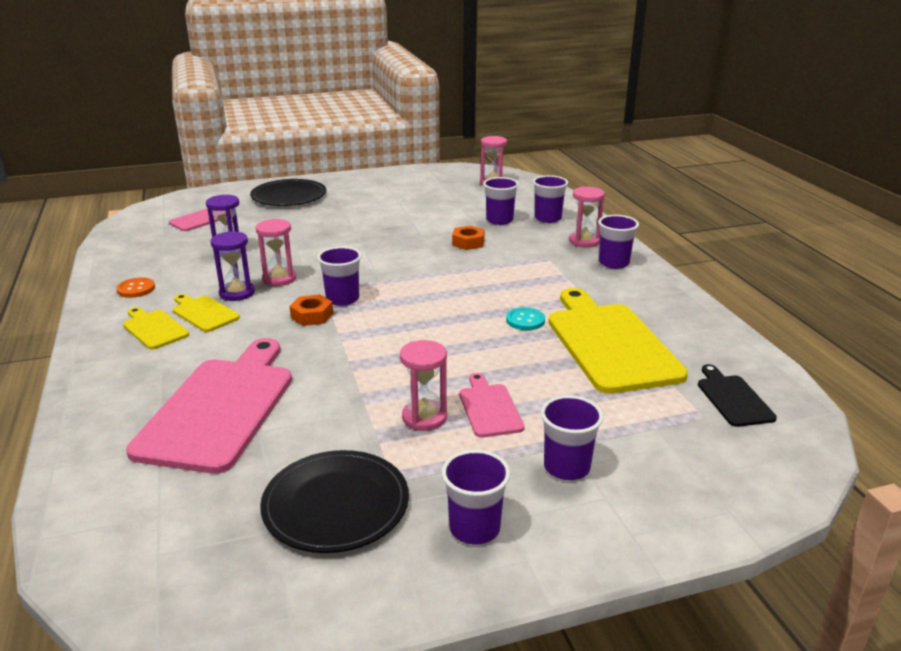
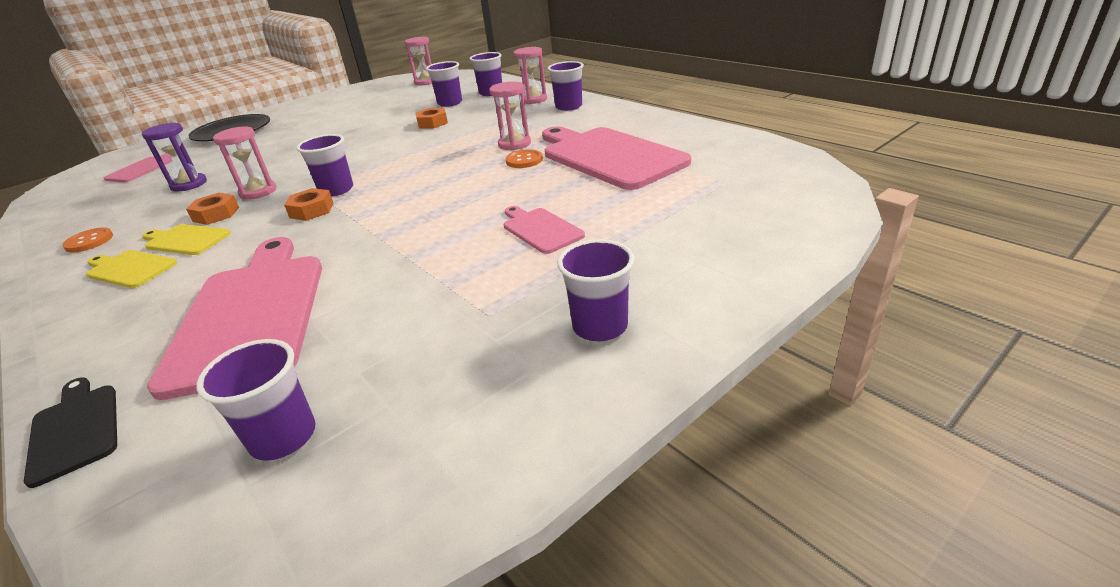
camera: 20 degrees left, 5 degrees up
(237, 293) = (216, 214): purple hourglass -> orange nut
(336, 505) = (441, 357): black plate -> none
(424, 417) = (483, 255): pink hourglass -> pink hourglass (514, 144)
(525, 320) = (524, 160): turquoise button -> orange button
(566, 467) = (645, 250): purple cup -> purple cup (283, 437)
(609, 343) = (609, 156): yellow cutting board -> pink cutting board
(733, 398) = (737, 164): black cutting board -> black cutting board (75, 429)

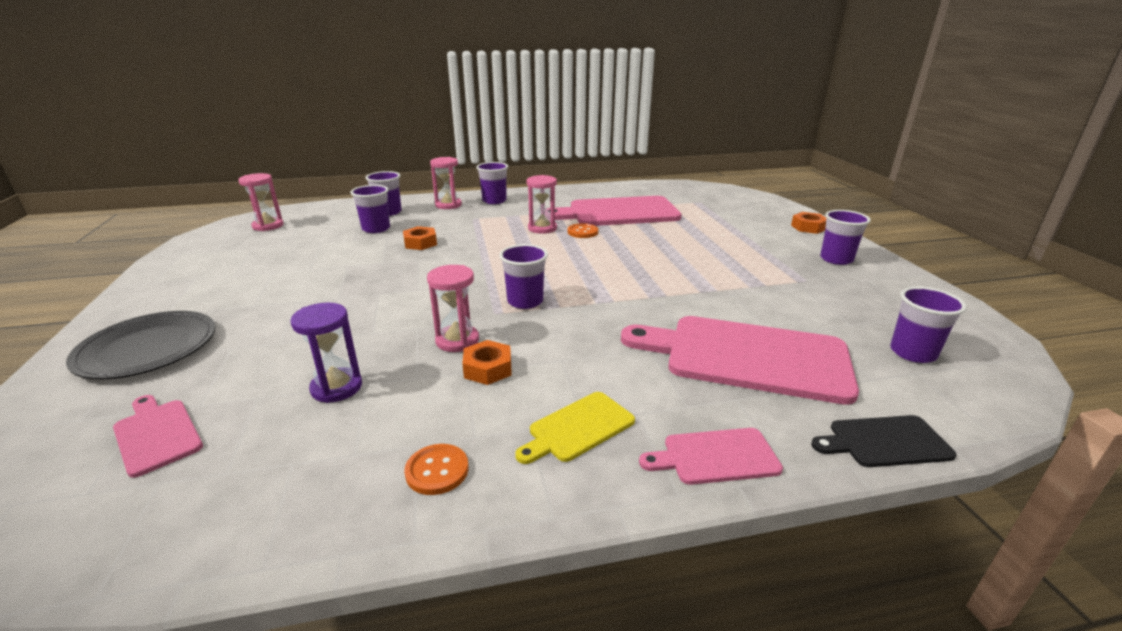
camera: 65 degrees left, 5 degrees down
(185, 240) = (539, 390): yellow cutting board -> none
(312, 210) = (559, 317): orange nut -> orange nut (808, 227)
(540, 229) = (708, 249): pink cutting board -> pink cutting board (715, 457)

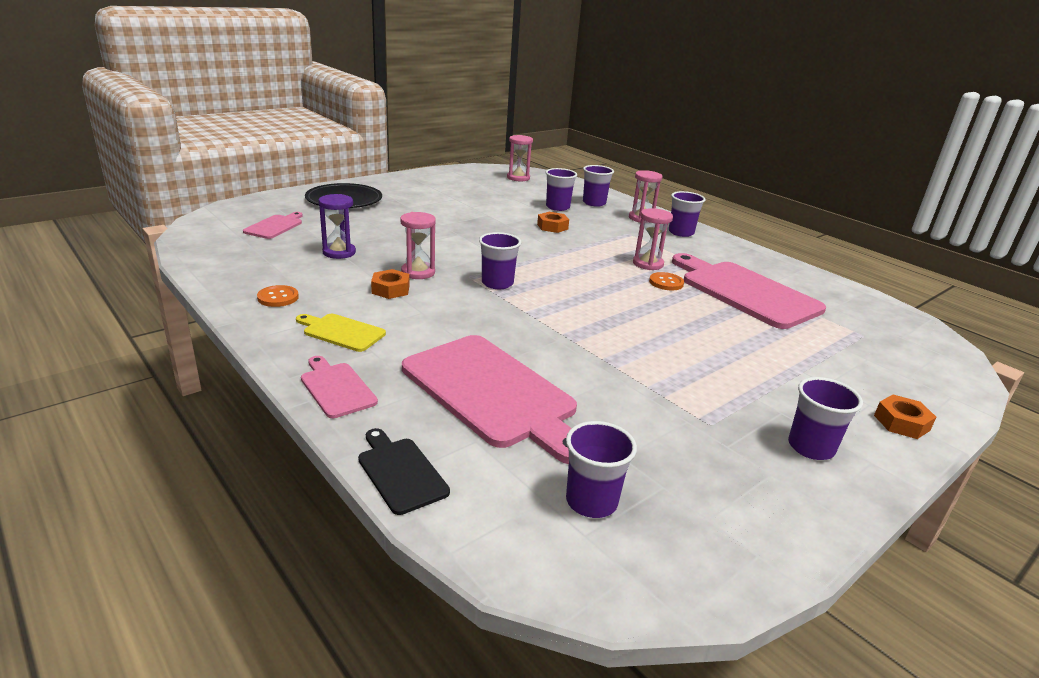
camera: 60 degrees right, 0 degrees up
(747, 357) = (492, 393): pink cutting board -> pink cutting board turned 150 degrees clockwise

